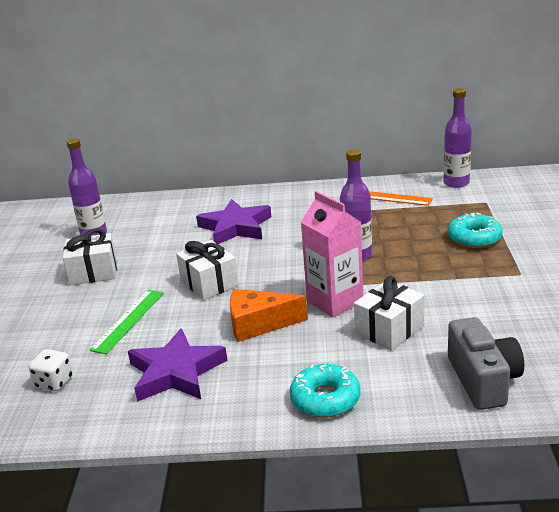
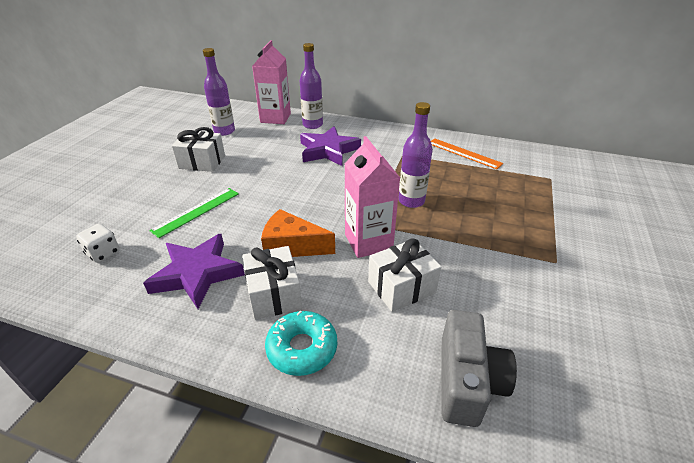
camera: 15 degrees right, 10 degrees up
(147, 206) = (275, 118): none -> pink carton
(209, 283) = (278, 195): white gift -> white gift (274, 294)
(456, 183) = (530, 154): purple bottle -> purple bottle (312, 125)
(474, 238) = (525, 211): turquoise donut -> none

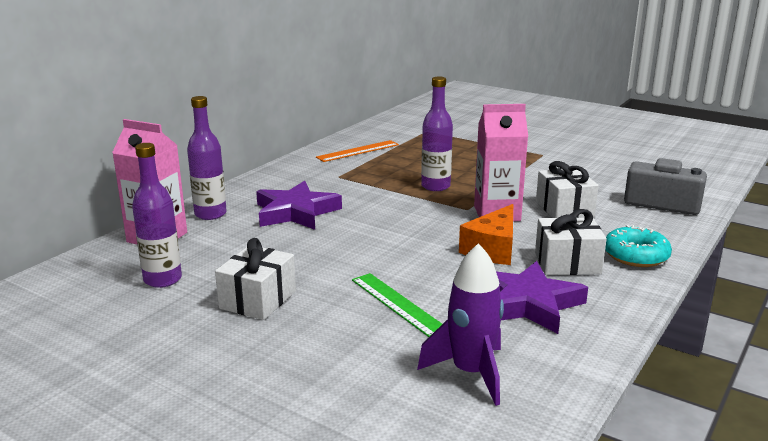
camera: 75 degrees left, 15 degrees down
(103, 253) = (470, 373): white dice -> purple rocket

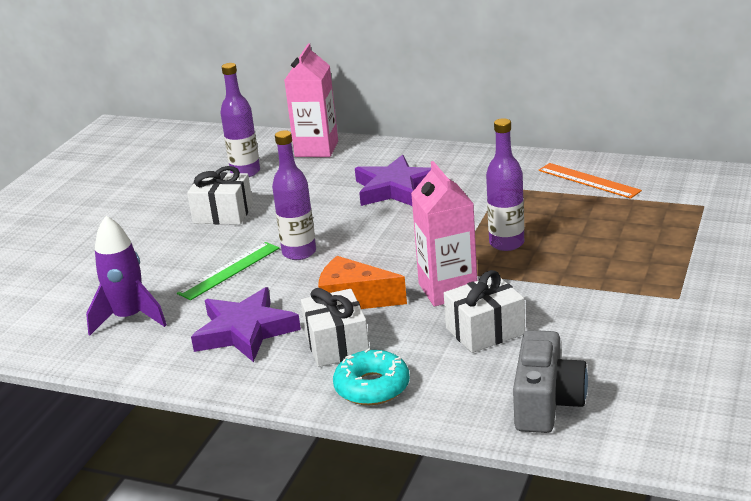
camera: 80 degrees right, 5 degrees up
(210, 214) = (372, 155): purple bottle -> purple bottle (299, 252)

